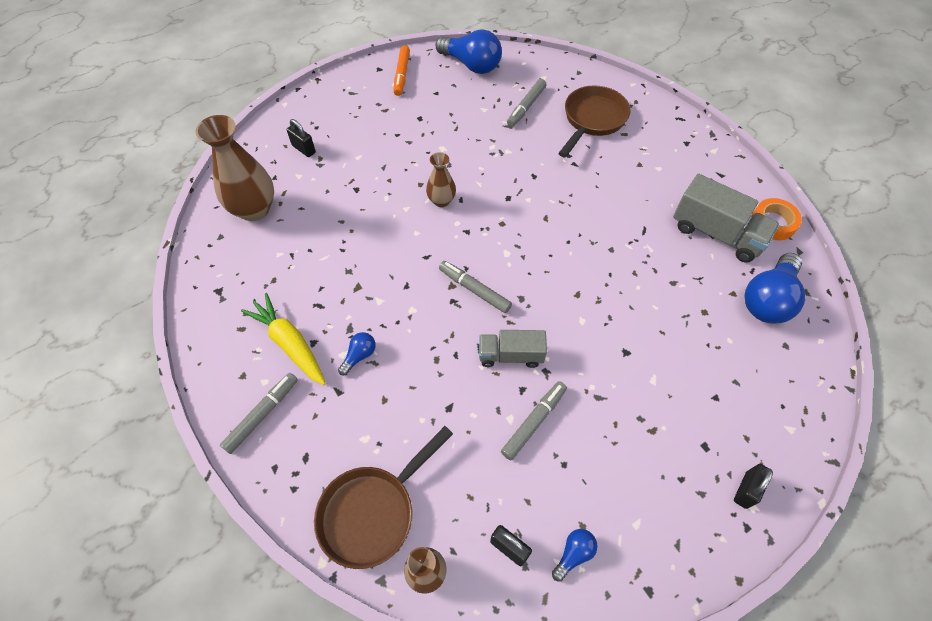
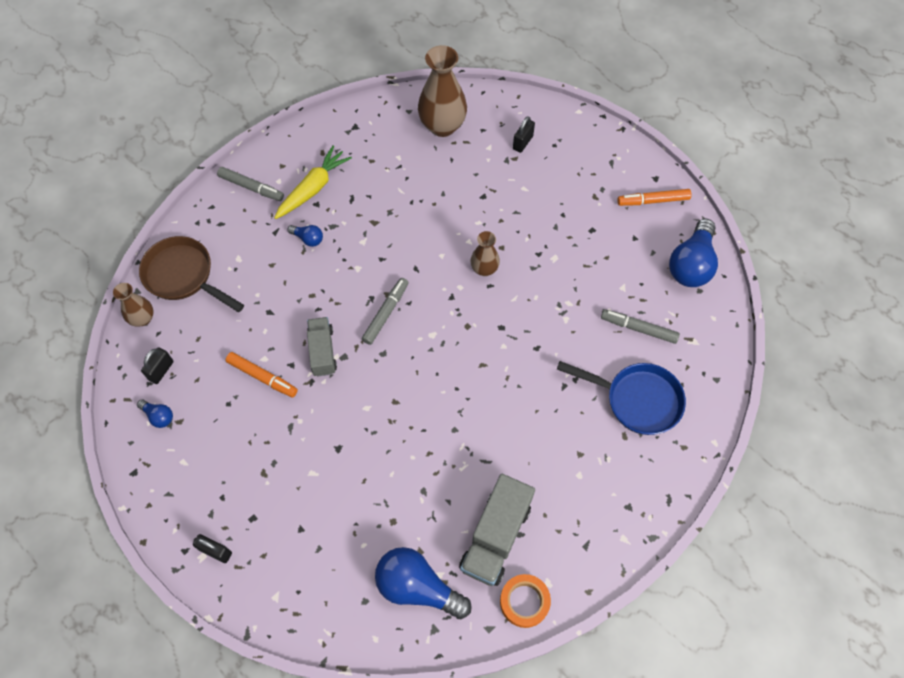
camera: 80 degrees right, 5 degrees up
(534, 422) = (262, 377): grey marker -> orange marker
(592, 120) = (637, 400): brown pan -> blue pan

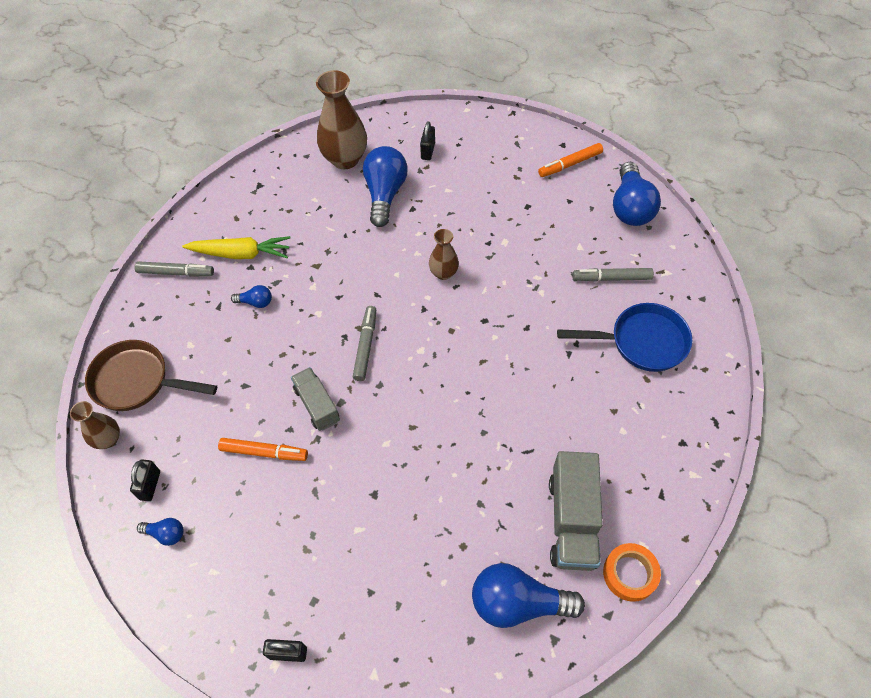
camera: 20 degrees left, 5 degrees down
(313, 188) = (241, 254): yellow carrot -> yellow carrot turned 75 degrees clockwise
(464, 173) = (385, 194): none -> blue light bulb

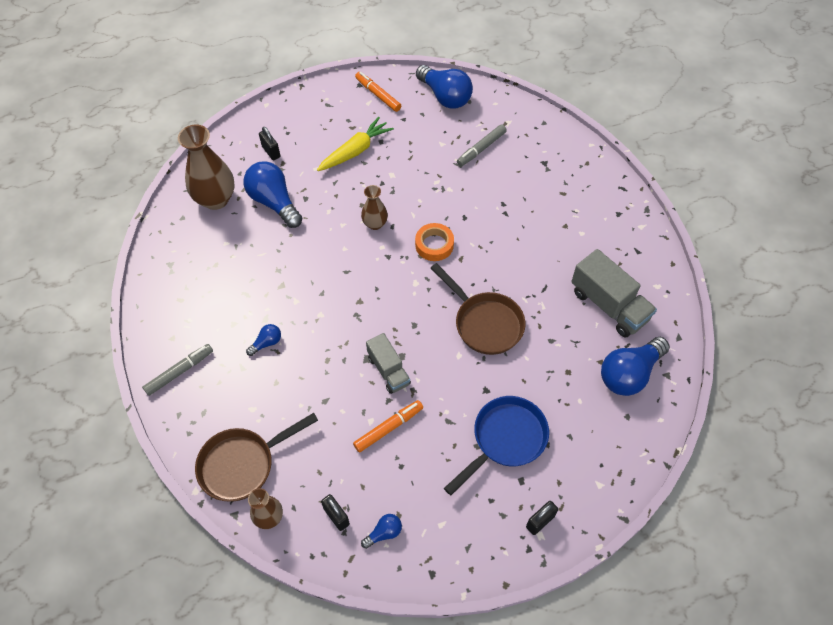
camera: 45 degrees left, 0 degrees up
(241, 254) = (215, 320): yellow carrot -> yellow carrot (355, 151)
(317, 405) = (388, 370): grey truck -> grey truck turned 135 degrees counterclockwise
(365, 346) = (377, 309): grey marker -> none
(439, 435) = (485, 323): none -> brown pan
(570, 164) = (378, 95): orange marker -> orange marker turned 120 degrees clockwise
(630, 574) = (666, 306): orange tape -> orange tape (434, 245)
(642, 342) = (538, 174): blue pan -> blue pan (505, 439)

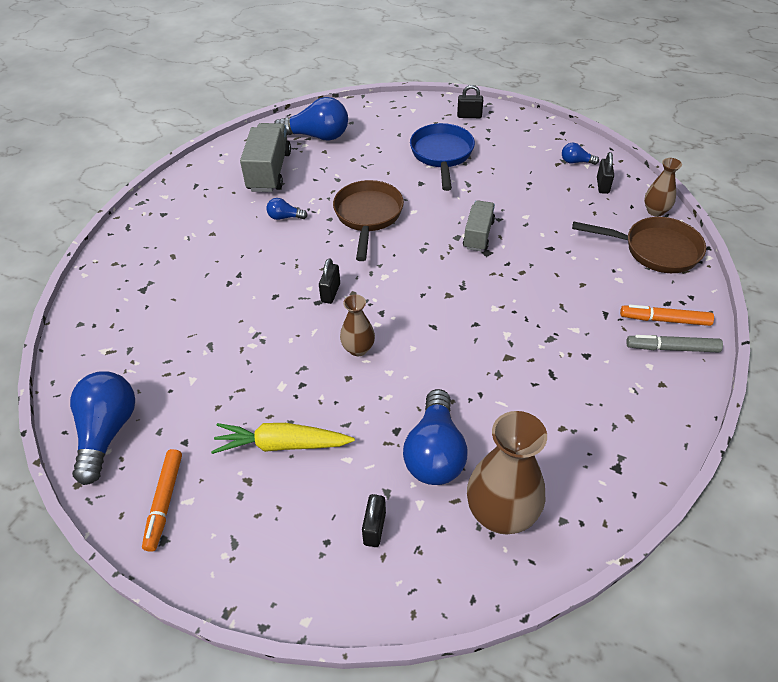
camera: 135 degrees left, 10 degrees down
(267, 343) = (566, 318): blue light bulb -> blue light bulb (285, 217)
(389, 428) = (516, 205): orange marker -> orange marker (664, 320)
(434, 245) = (330, 293): orange tape -> black padlock
(481, 149) = (168, 344): grey marker -> none
(505, 439) = (442, 155): blue pan -> blue pan turned 90 degrees clockwise

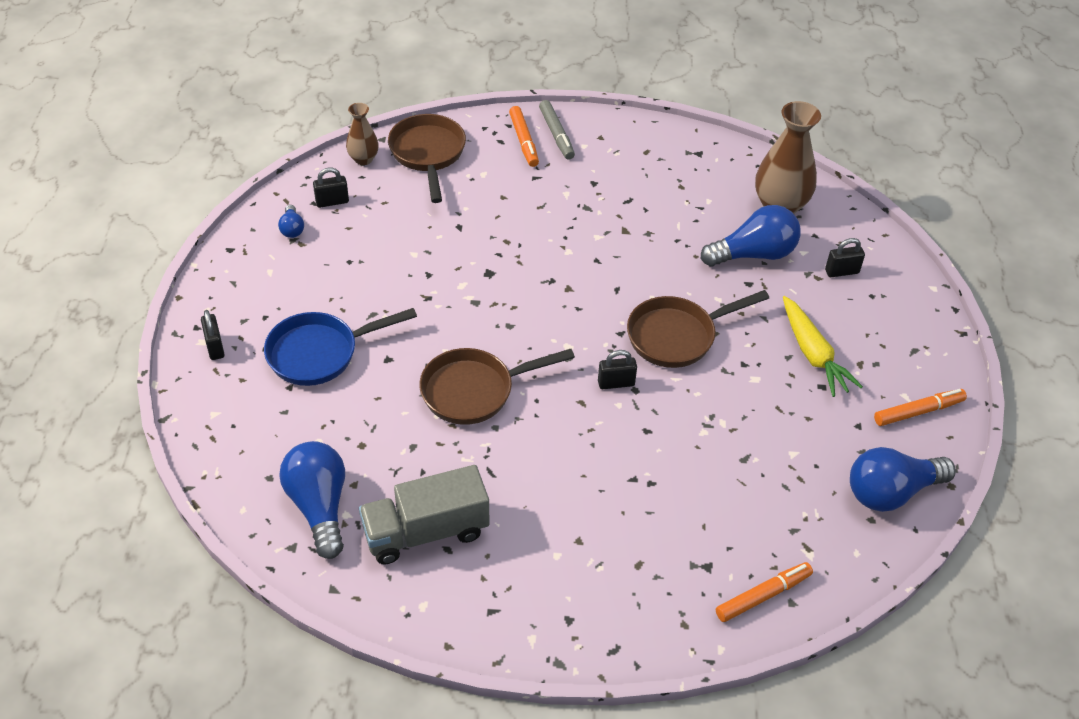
camera: 115 degrees left, 0 degrees up
(97, 310) = (763, 596): none -> orange marker
(285, 217) = (513, 474): blue light bulb -> none
(358, 349) = (677, 336): brown vase -> brown pan
(478, 235) = (463, 285): grey truck -> none

